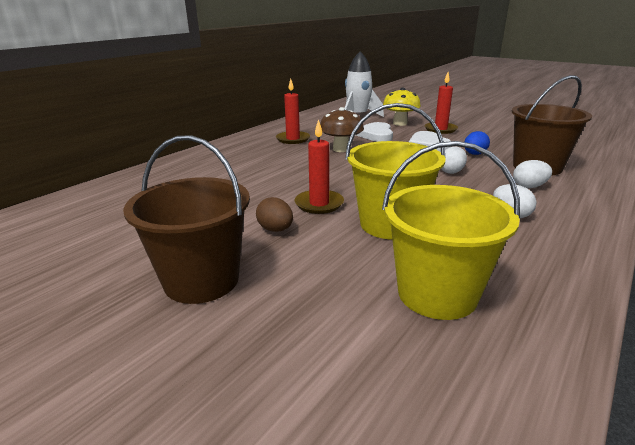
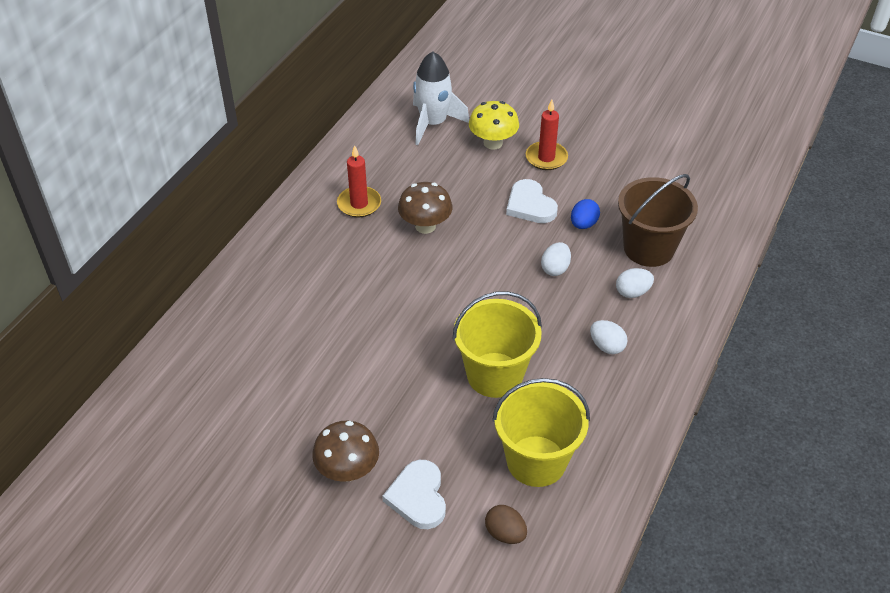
camera: 10 degrees left, 20 degrees up
(201, 280) = (348, 470): brown bucket -> brown mushroom
(275, 230) = (389, 396): brown egg -> brown egg (505, 533)
(319, 204) = (422, 348): red candle -> none
(376, 135) = (464, 181): white heart -> white heart (418, 497)

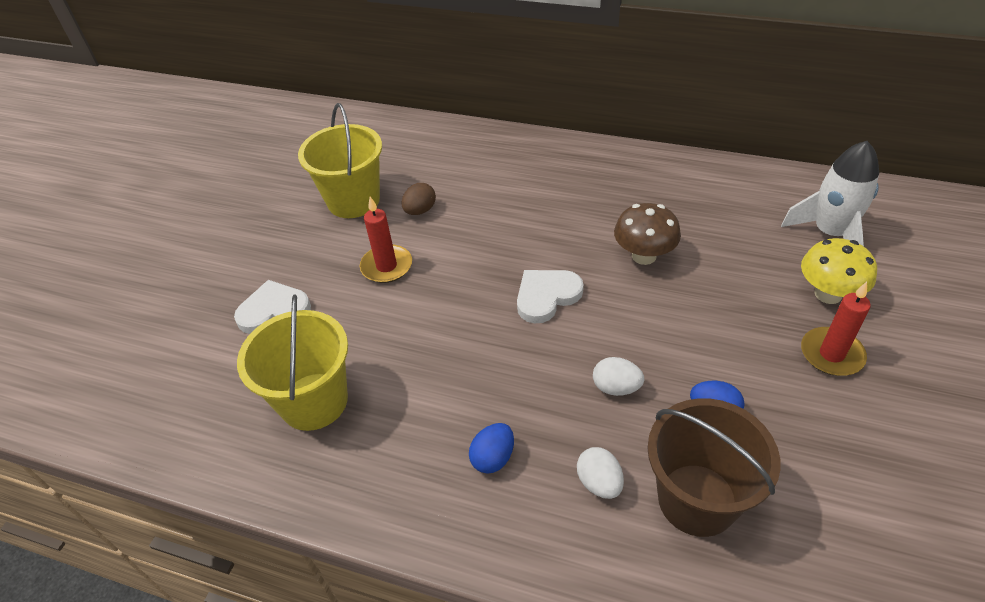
camera: 85 degrees right, 0 degrees up
(348, 470) = (306, 257): brown mushroom -> none
(359, 204) = (656, 199): red candle -> red candle (386, 266)
(495, 375) = (431, 349): yellow bucket -> yellow bucket (353, 200)
(505, 533) = (225, 385): brown egg -> brown egg (420, 210)
(530, 205) = (725, 347): white heart -> white heart (546, 296)
(606, 346) = (493, 458): white egg -> blue egg

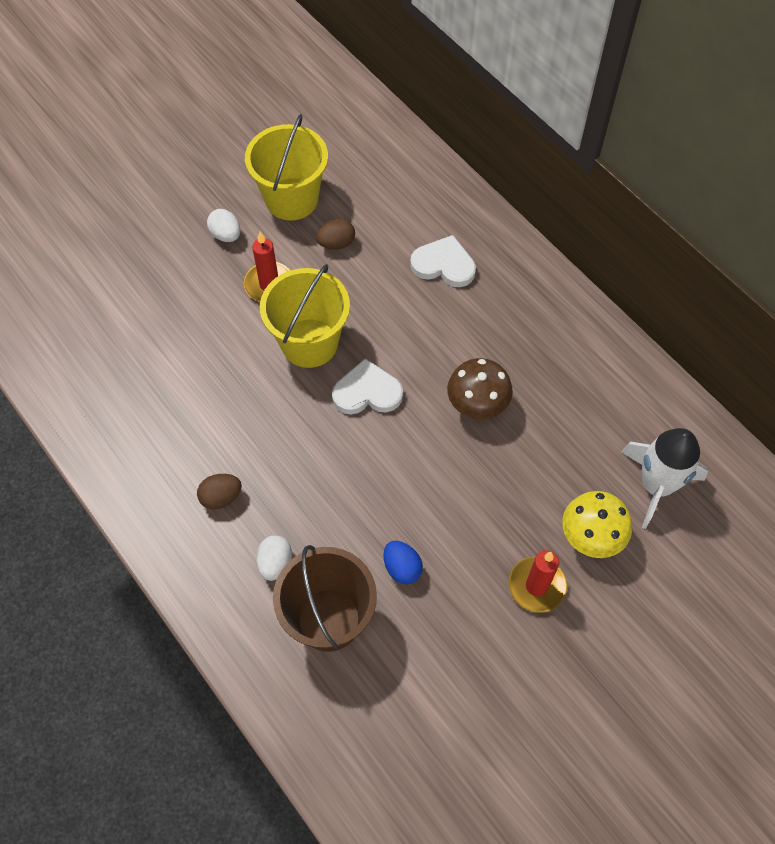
camera: 30 degrees right, 15 degrees up
(274, 310) = (160, 274): white heart -> white heart (444, 265)
(314, 401) = (136, 373): yellow bucket -> yellow bucket (309, 343)
(493, 458) = (221, 497): blue egg -> brown egg
(616, 387) = (350, 502): white egg -> white egg (226, 235)

